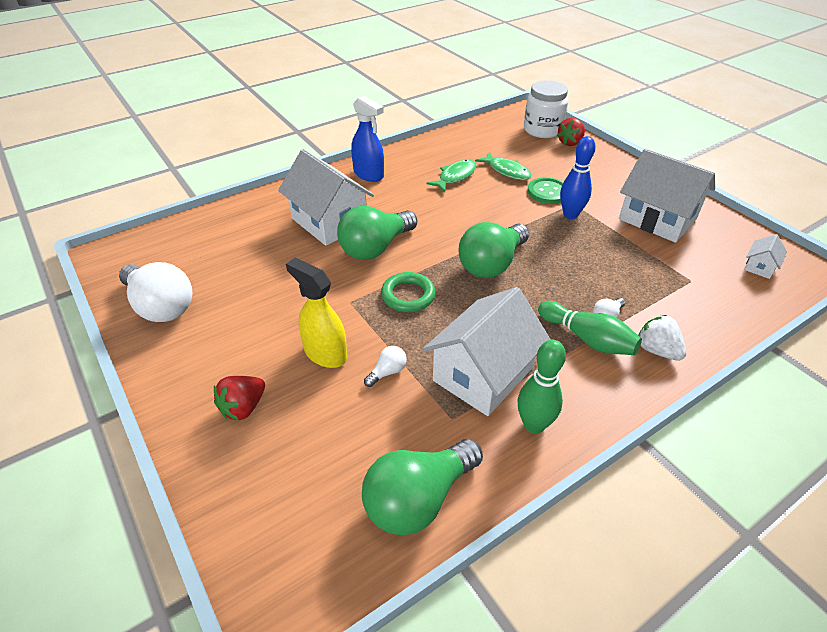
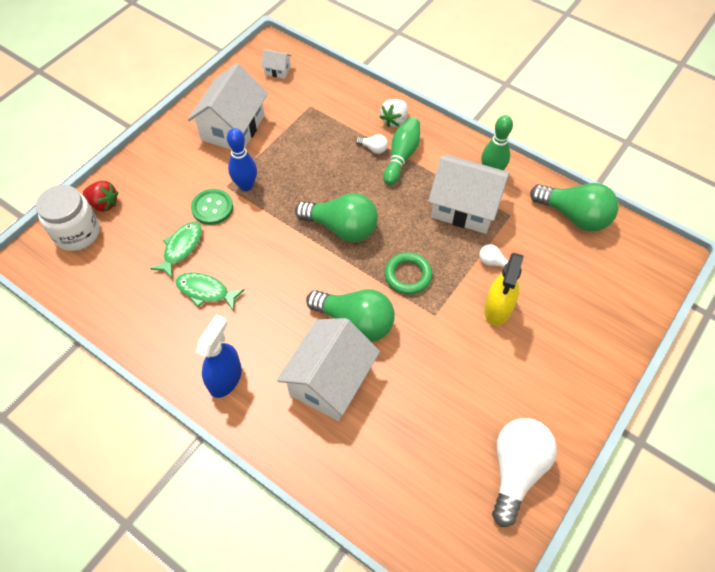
camera: 110 degrees left, 15 degrees up
(243, 407) = (573, 339): red strawberry -> none

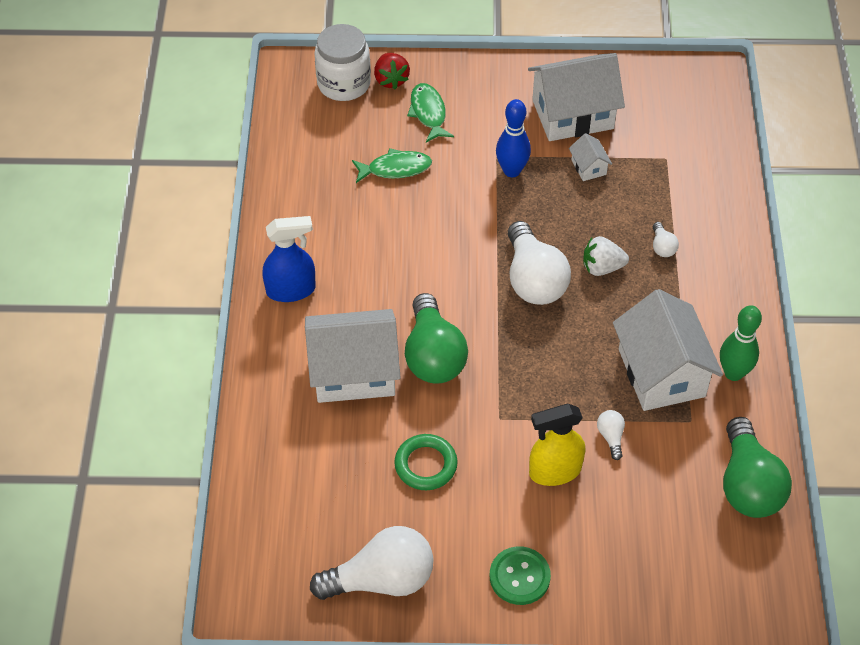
camera: 55 degrees right, 5 degrees down
(206, 291) = (366, 217): green fish -> green fish (428, 113)
(212, 208) = (461, 162): green button -> green button (519, 577)
(277, 70) = (686, 101): white house -> white house (589, 167)
(342, 228) = (533, 279): green light bulb -> white light bulb
(394, 120) = (720, 243): white strawberry -> white strawberry (602, 267)
(401, 156) = (676, 278): green bowling pin -> none
(408, 275) = (526, 369): green ring -> green ring (426, 465)

